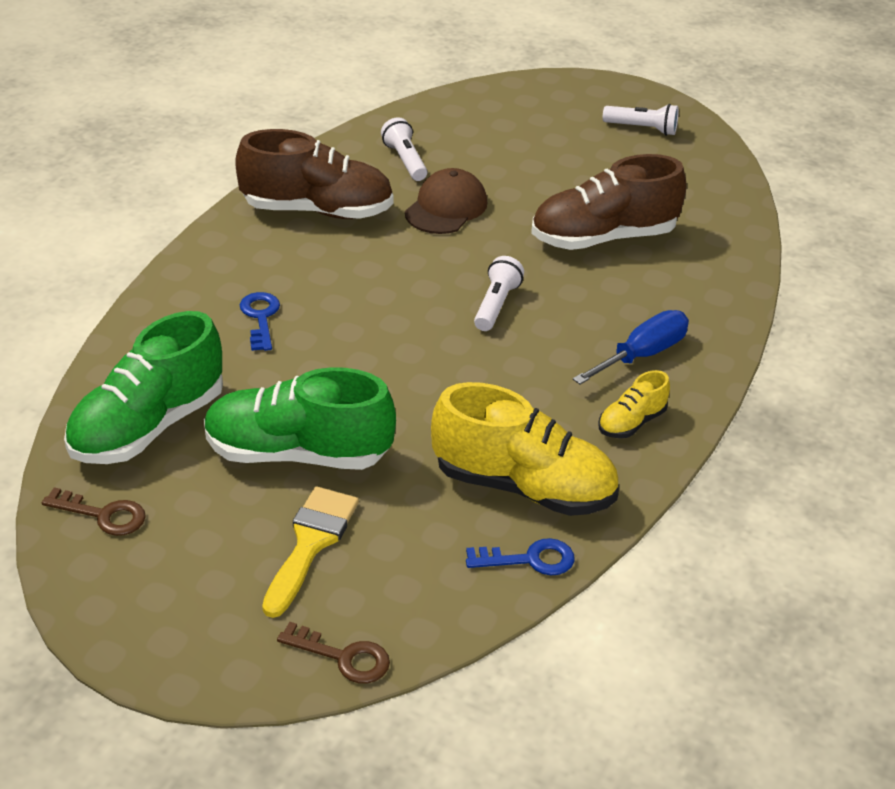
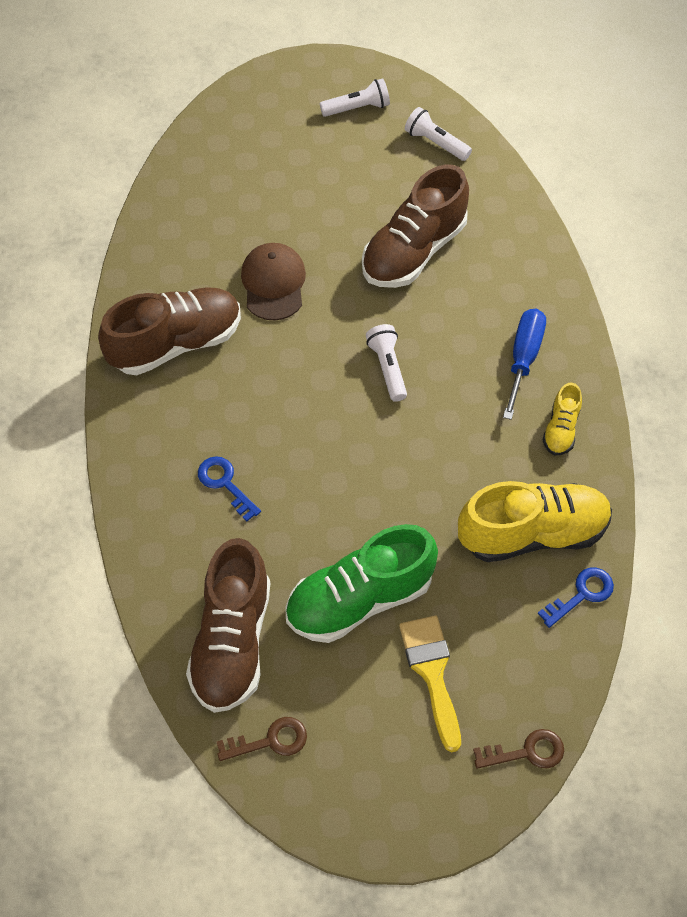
camera: 30 degrees left, 20 degrees up
(148, 427) = (232, 641): green shoe -> brown shoe
(405, 161) = (201, 247): white flashlight -> white flashlight (435, 143)

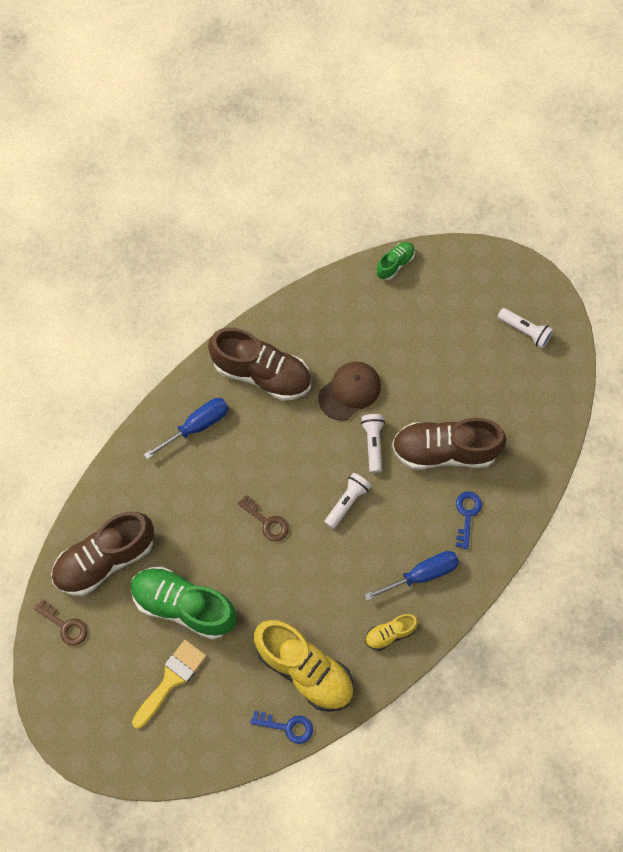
camera: 50 degrees right, 10 degrees up
(171, 442) = (197, 426): none -> blue screwdriver
(182, 155) = (395, 264): none -> green shoe
(225, 484) = (195, 476): blue key -> blue key (467, 515)
(435, 143) = (540, 398): white flashlight -> white flashlight (373, 443)
(527, 752) = (165, 767): brown key -> brown key (267, 522)

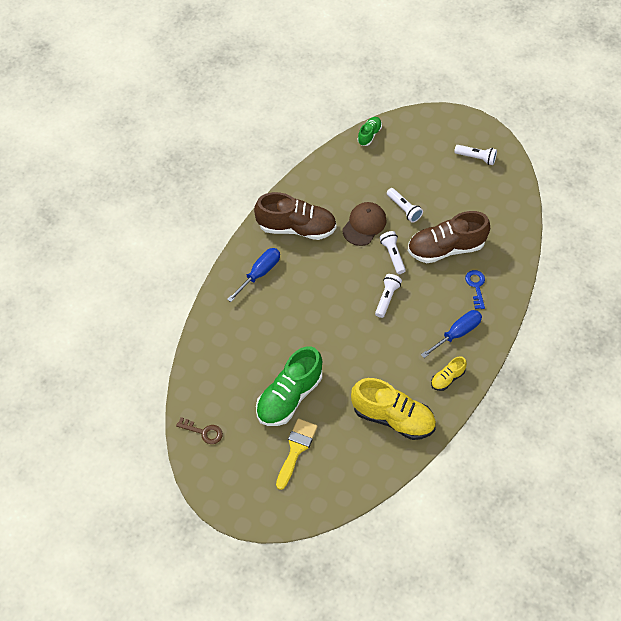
camera: 15 degrees left, 10 degrees down
(105, 559) = (219, 379): brown shoe -> none
(184, 606) = (289, 396): green shoe -> green shoe turned 60 degrees counterclockwise
(267, 522) = (332, 325): brown key -> none
(287, 727) = (393, 460): blue key -> none
(408, 381) = (404, 209): none -> white flashlight

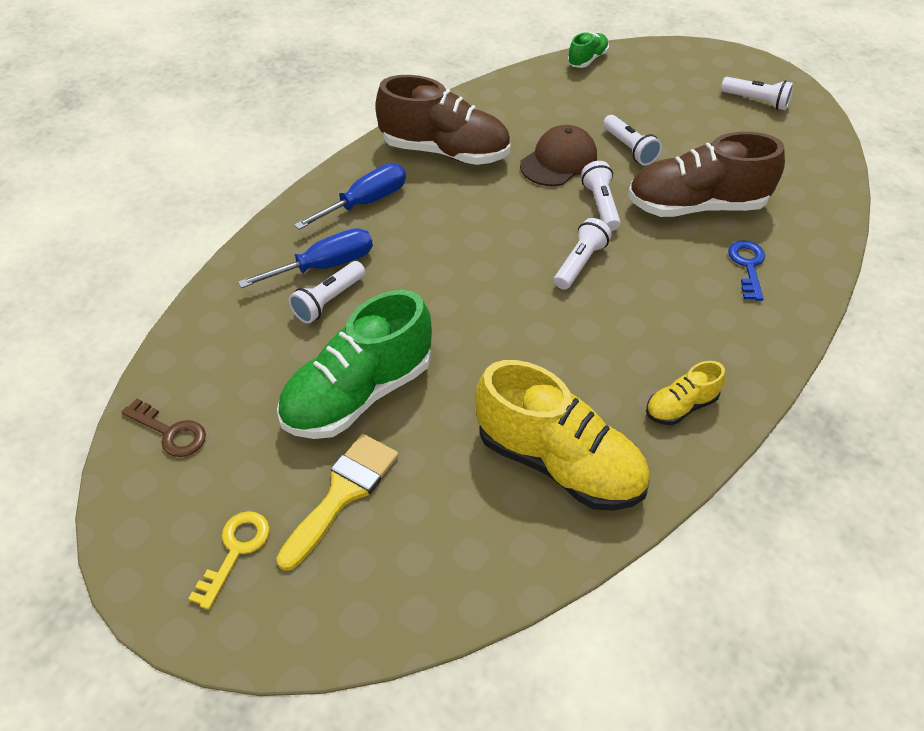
camera: 10 degrees right, 10 degrees down
(255, 484) = (235, 550): none -> yellow key
(258, 343) = (329, 301): none -> white flashlight
(457, 333) = (707, 333): blue screwdriver -> blue screwdriver (325, 266)

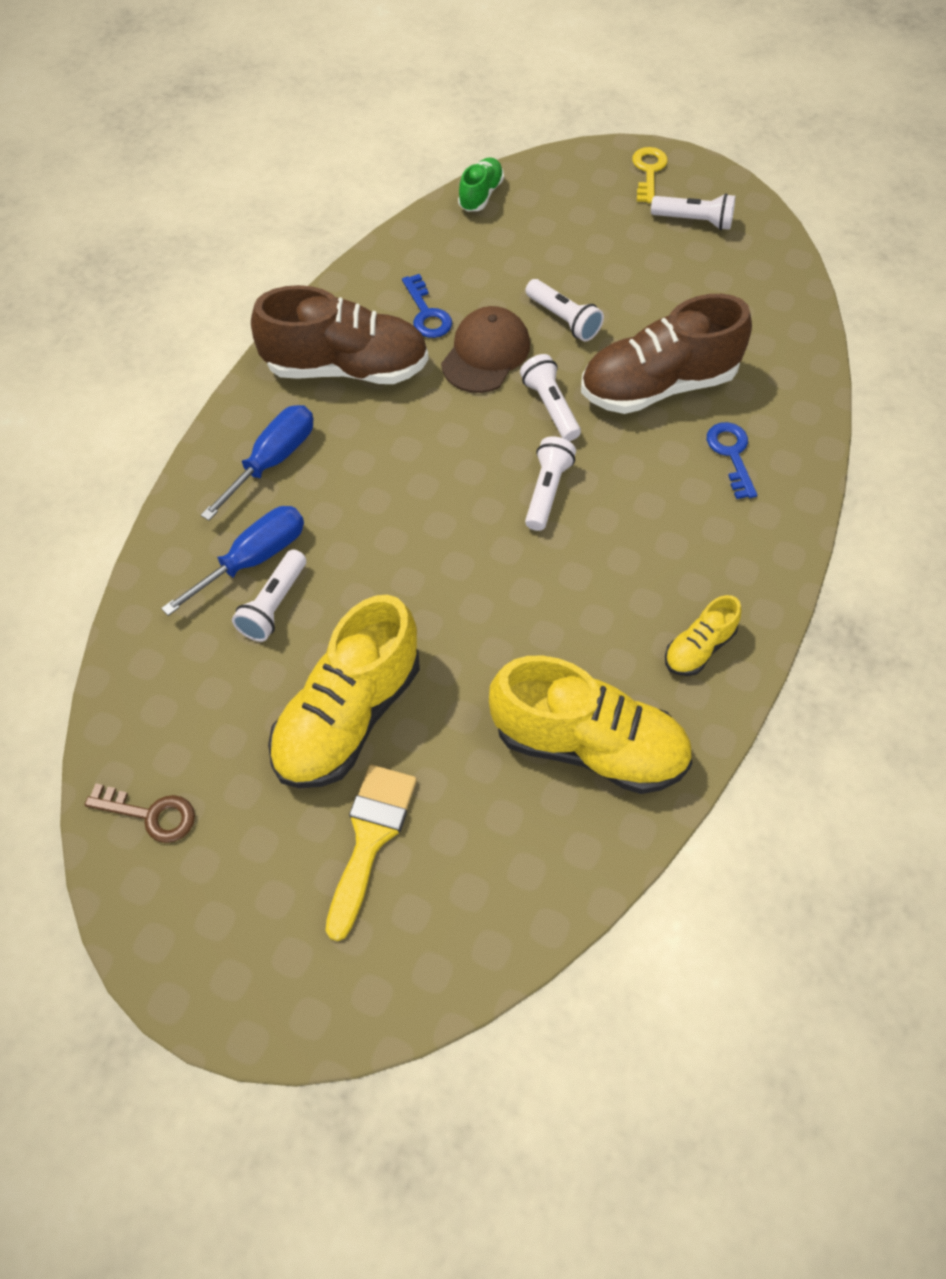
camera: 15 degrees left, 10 degrees up
(235, 550) = (277, 933): yellow key -> yellow key (648, 171)
(358, 394) = (348, 716): green shoe -> yellow shoe
(520, 127) = (427, 313): none -> blue key

